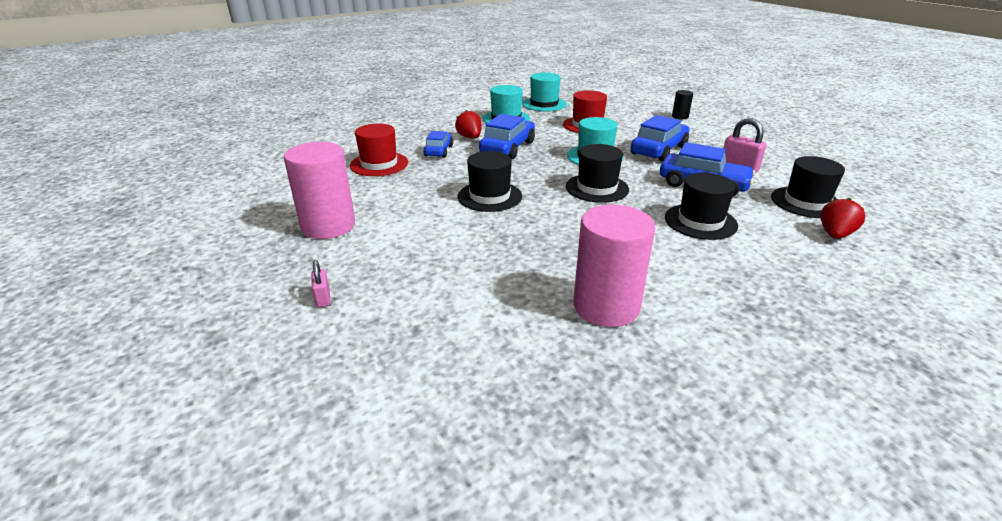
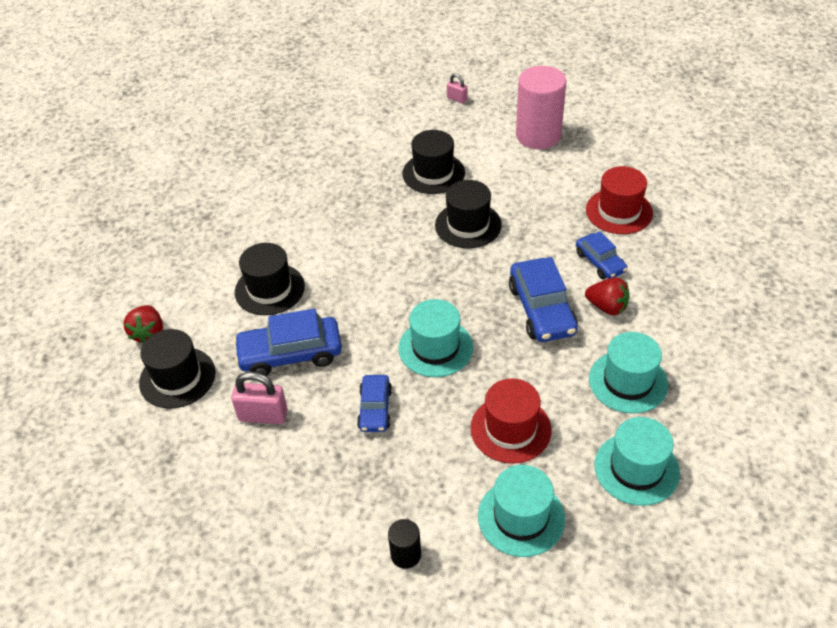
camera: 145 degrees right, 15 degrees up
(597, 188) = (388, 289): black hat -> black hat (433, 173)
(606, 306) = (295, 173): pink cylinder -> none
(614, 109) = (521, 517): none -> turquoise hat
(658, 150) = (375, 409): blue car -> blue car, size x0.61

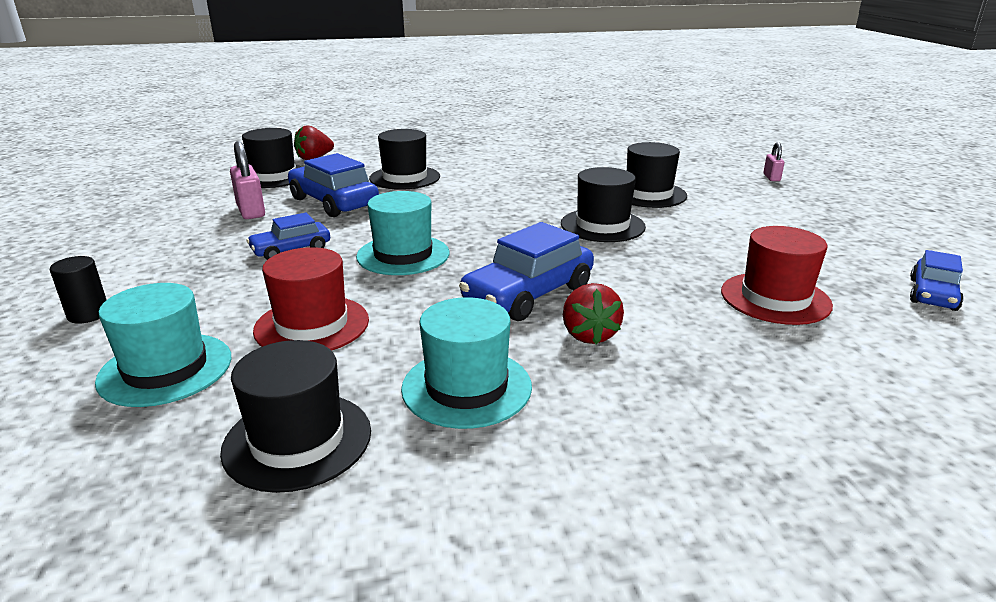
camera: 55 degrees right, 20 degrees down
(538, 135) = (803, 222): pink cylinder -> none
(600, 262) = (662, 309): blue car -> blue car (933, 294)
(636, 468) = (297, 440): turquoise hat -> black hat

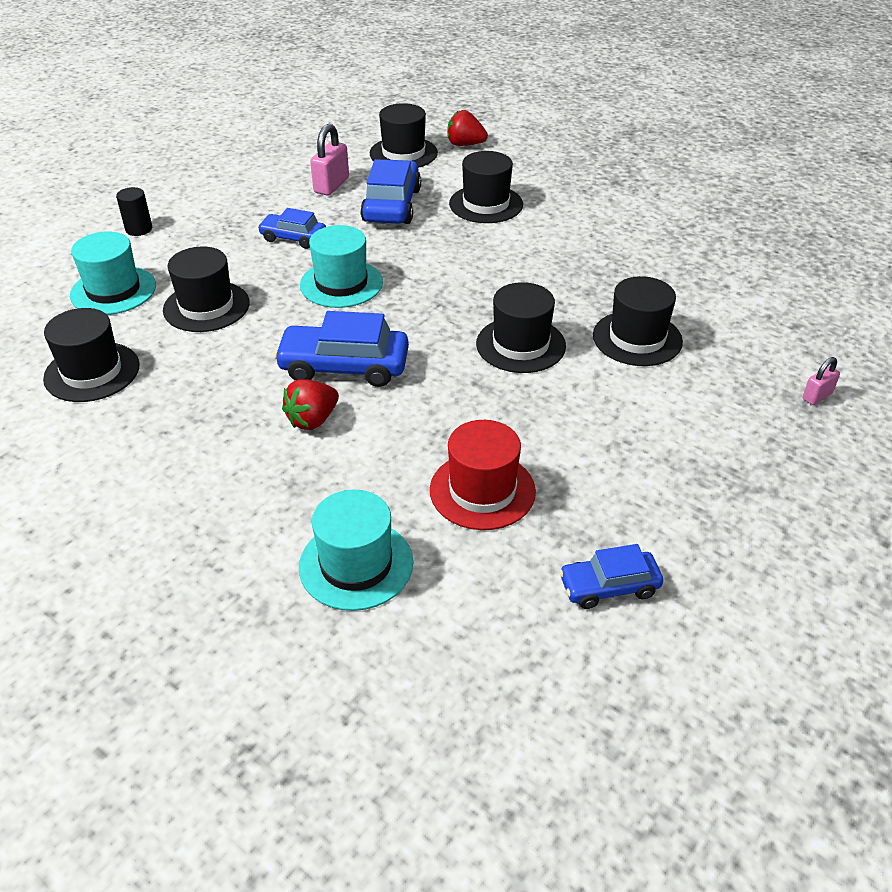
camera: 50 degrees right, 15 degrees up
(312, 325) = (206, 306): red hat -> black hat
(466, 387) = (195, 401): turquoise hat -> turquoise hat (356, 564)

